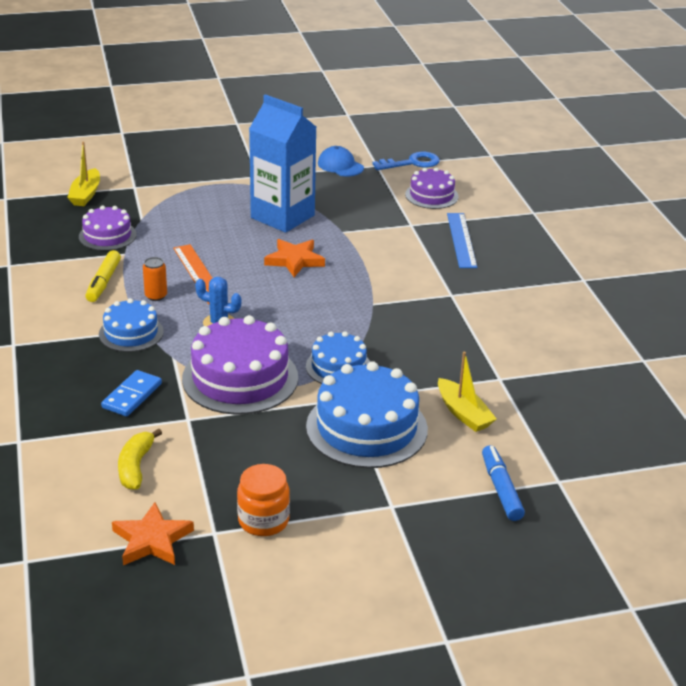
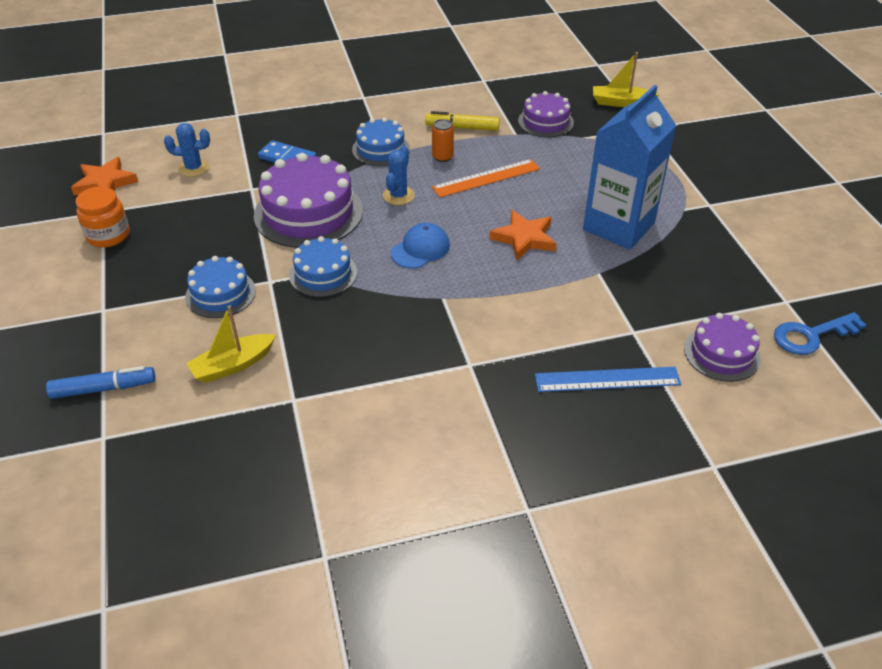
camera: 90 degrees right, 10 degrees up
(135, 466) = (193, 168): yellow banana -> blue cactus
(340, 166) = (768, 268): blue cap -> blue cap (420, 249)
(366, 428) = (220, 294): blue cake -> blue cake, size x0.58
(412, 163) = (811, 336): blue key -> blue key turned 90 degrees clockwise

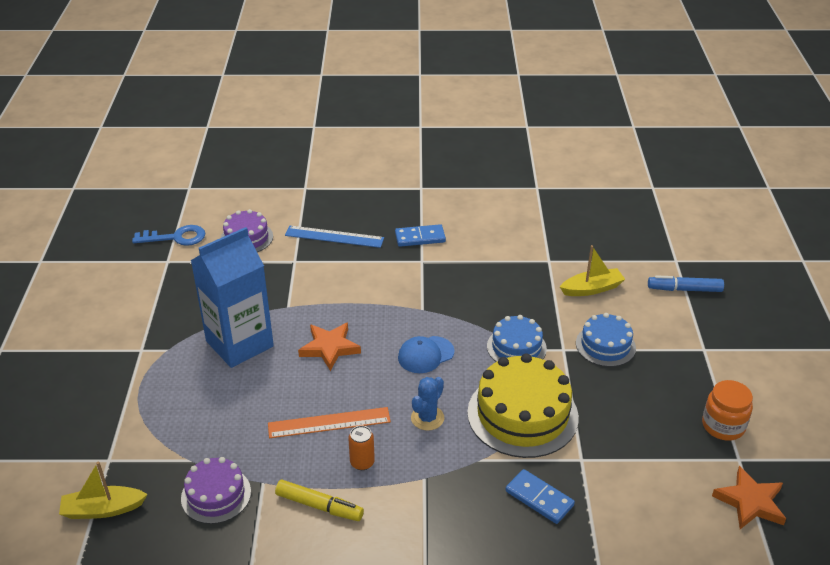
camera: 165 degrees left, 5 degrees down
(193, 168) = (650, 505): blue cactus -> none
(308, 213) = (522, 414): purple cake -> yellow cake
(381, 149) = (428, 490): blue cake -> none
(487, 402) = (420, 238): none -> blue domino
(621, 102) = (103, 509): yellow boat -> yellow boat turned 150 degrees clockwise

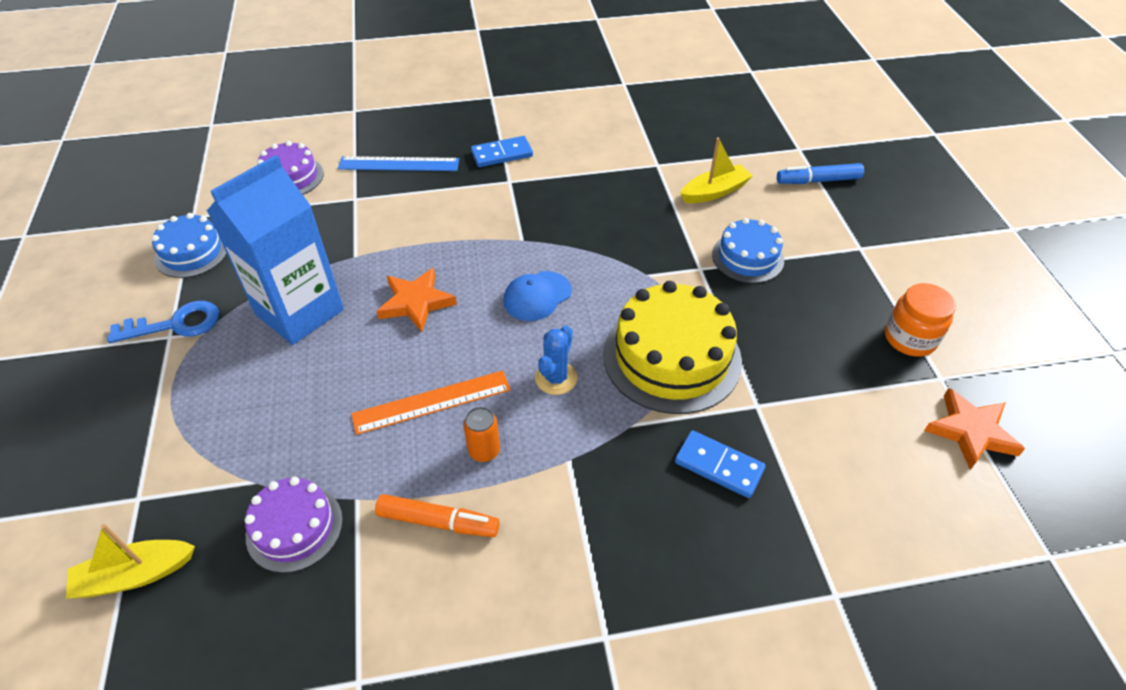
camera: 10 degrees left, 10 degrees up
(176, 237) = (201, 186): blue key -> blue key (176, 324)
(319, 506) = (438, 521): yellow marker -> orange marker
(516, 347) = (644, 273): blue cake -> blue cake (192, 252)

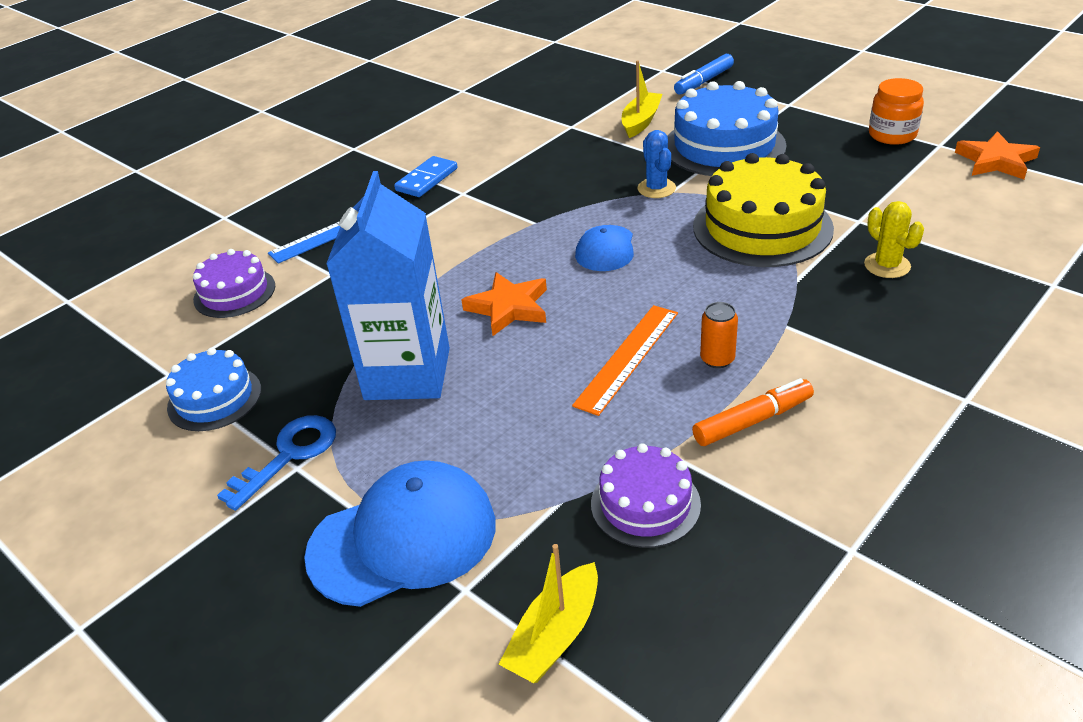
camera: 35 degrees left, 10 degrees down
(154, 434) = (403, 538): none -> blue cap
(556, 378) = (700, 286): blue cactus -> blue cactus (656, 188)
(719, 466) = (887, 265): blue domino -> yellow cactus
(747, 257) = (724, 146): blue cake -> blue cake, size x1.73

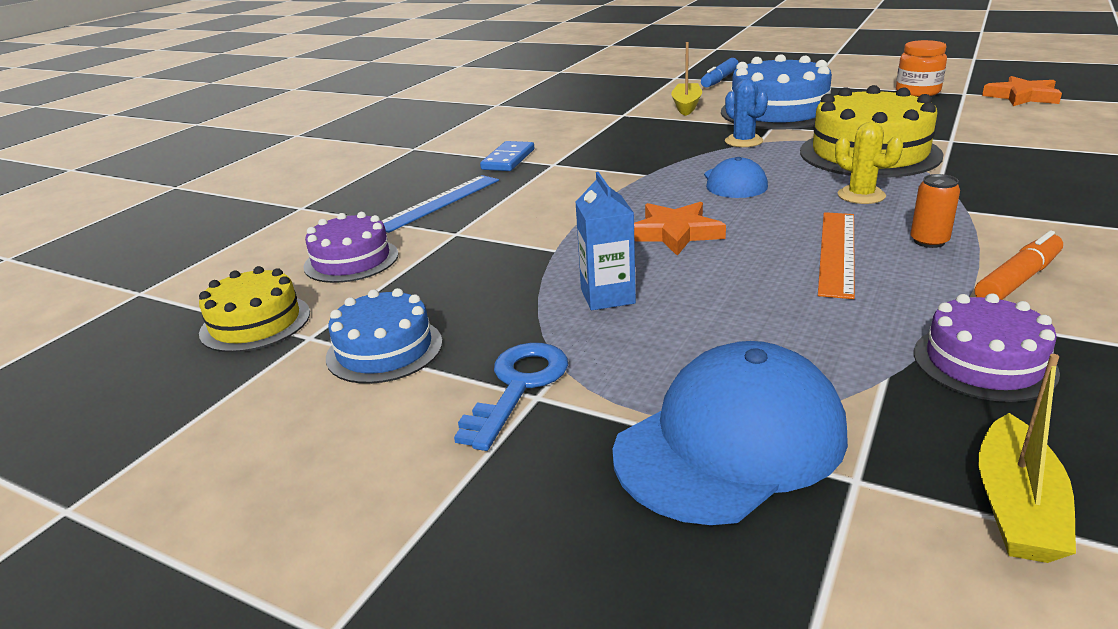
camera: 15 degrees left, 10 degrees down
(136, 351) = (255, 323): none -> yellow cake
(407, 374) = (607, 296): blue carton -> blue carton, size x0.51
(887, 265) = (1011, 163): yellow cactus -> yellow cactus (861, 195)

